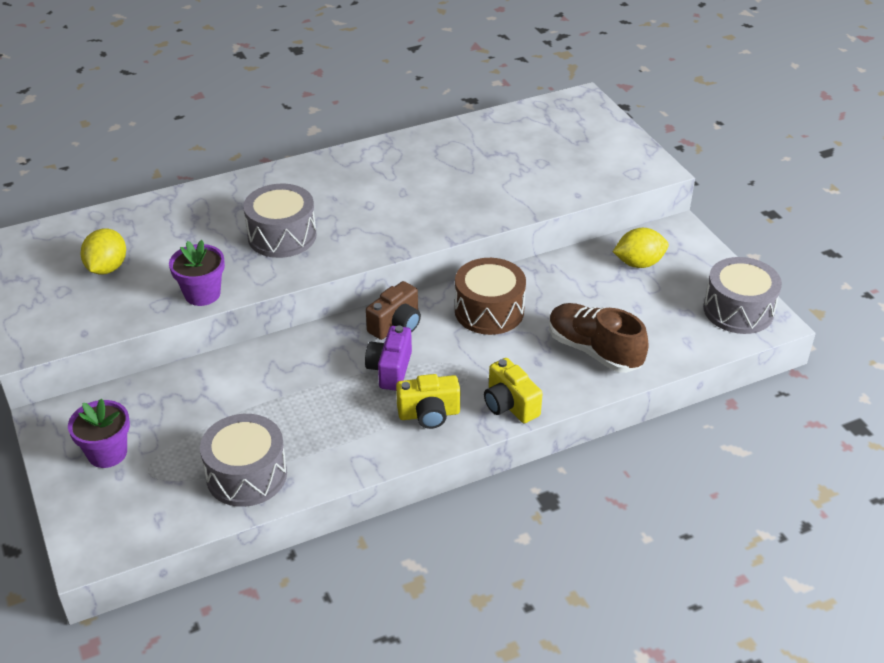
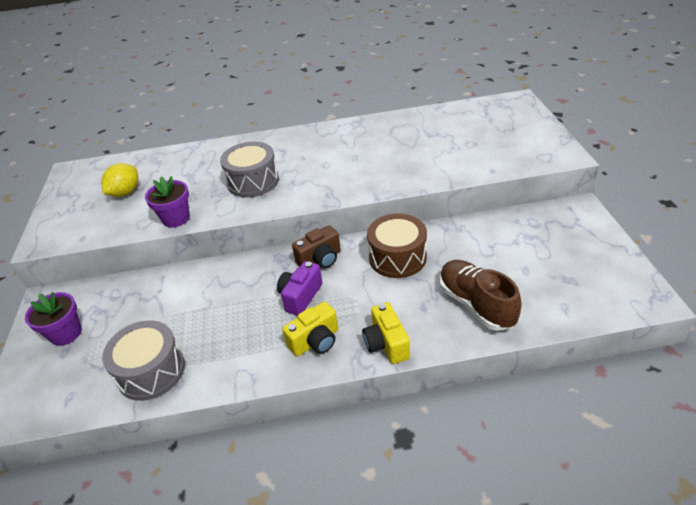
camera: 20 degrees right, 0 degrees up
(429, 414) = (315, 341): yellow camera -> yellow camera turned 45 degrees counterclockwise
(639, 263) = (536, 232): yellow lemon -> none
(738, 310) = (620, 284): grey drum -> none

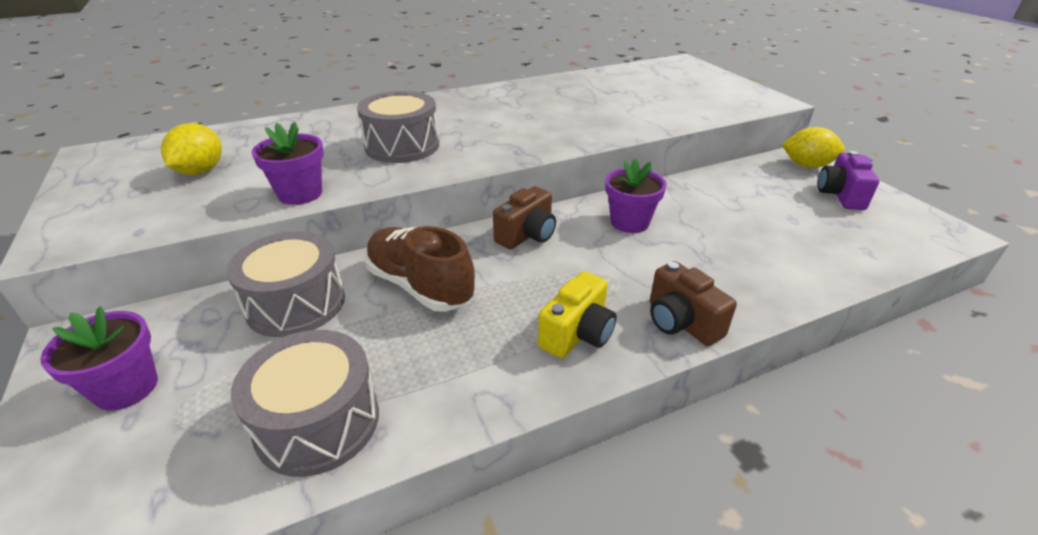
camera: 20 degrees left, 5 degrees down
(162, 293) = (296, 303): none -> grey drum
(300, 296) = (523, 281): purple camera -> purple camera (840, 195)
(386, 344) = (681, 322): yellow camera -> brown camera
(397, 257) = (629, 222): brown drum -> purple flower pot
(476, 304) = (763, 261): brown shoe -> brown shoe (420, 286)
(576, 218) = (807, 165): none -> yellow lemon

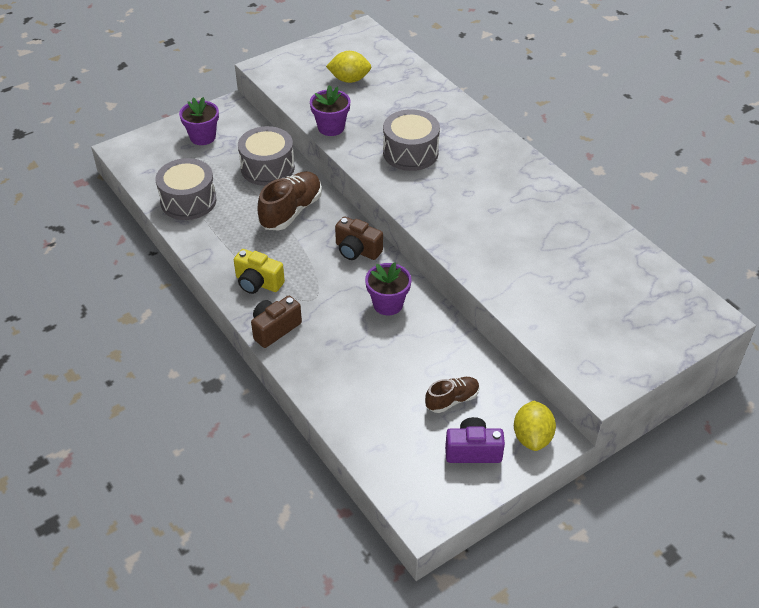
camera: 80 degrees right, 10 degrees up
(775, 199) = (452, 400): none -> brown shoe

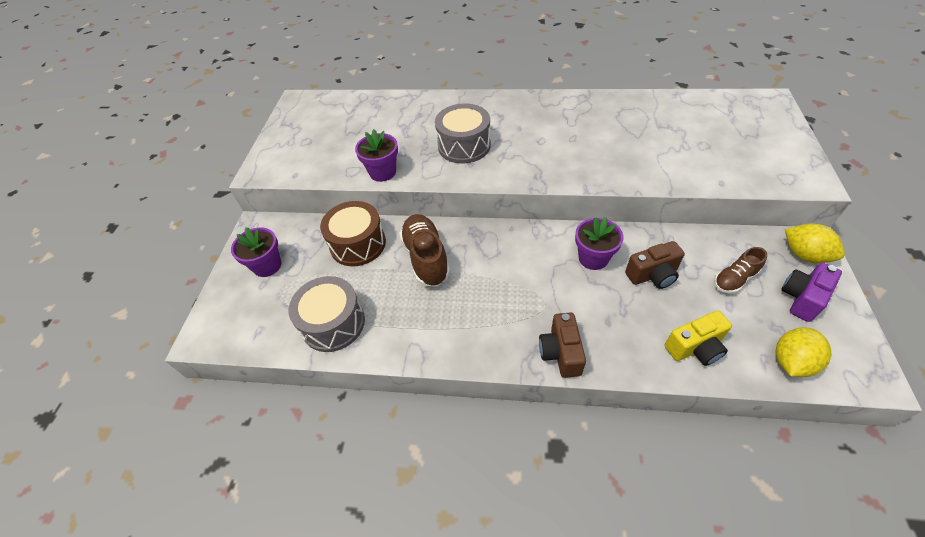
camera: 45 degrees left, 5 degrees up
(258, 283) = (491, 331): yellow camera -> yellow camera (695, 348)
(267, 168) = (358, 244): grey drum -> brown drum
(349, 79) = (342, 134): yellow lemon -> yellow lemon (791, 362)
(357, 250) = (514, 243): brown camera -> brown camera (652, 275)
(452, 400) = (734, 279): brown shoe -> brown shoe turned 135 degrees counterclockwise

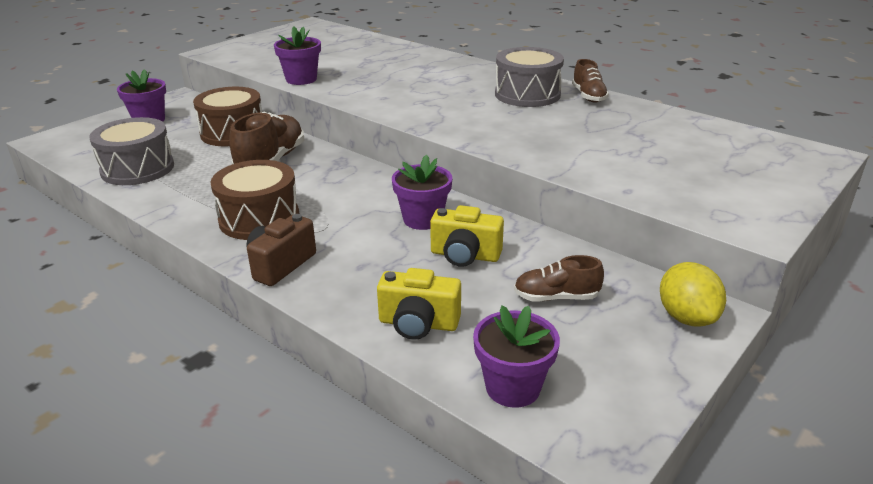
camera: 30 degrees right, 20 degrees down
(464, 146) = (398, 85): grey drum -> grey drum (527, 94)
(492, 319) = (259, 219): none -> brown drum
(597, 101) = (588, 96): none -> brown shoe
(652, 275) = (465, 255): brown camera -> yellow camera
(791, 362) = (513, 387): yellow lemon -> purple flower pot
(802, 298) = (619, 348): purple camera -> none

